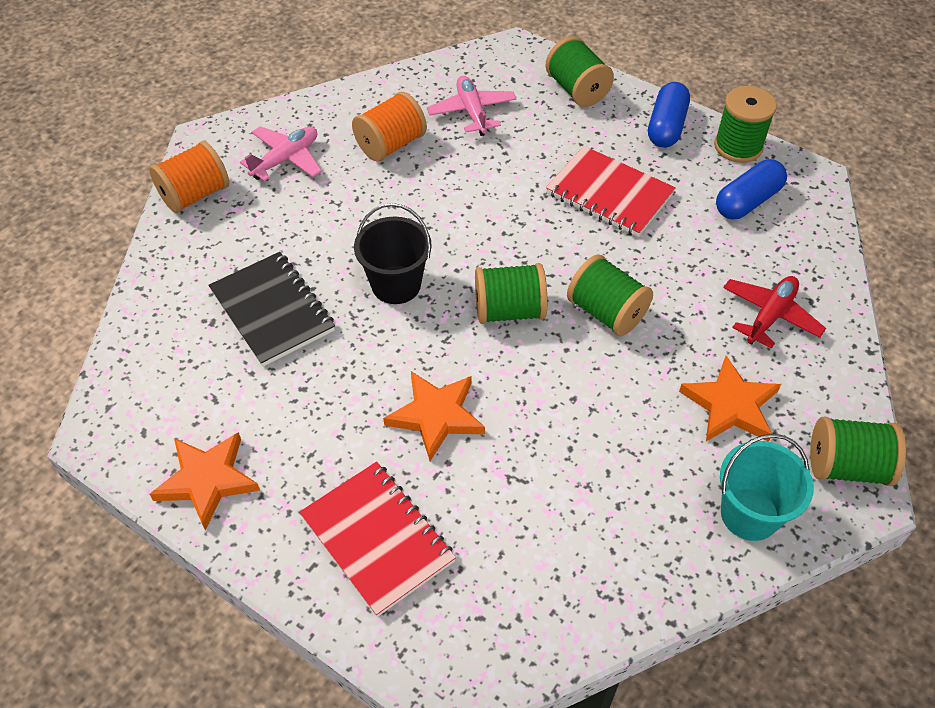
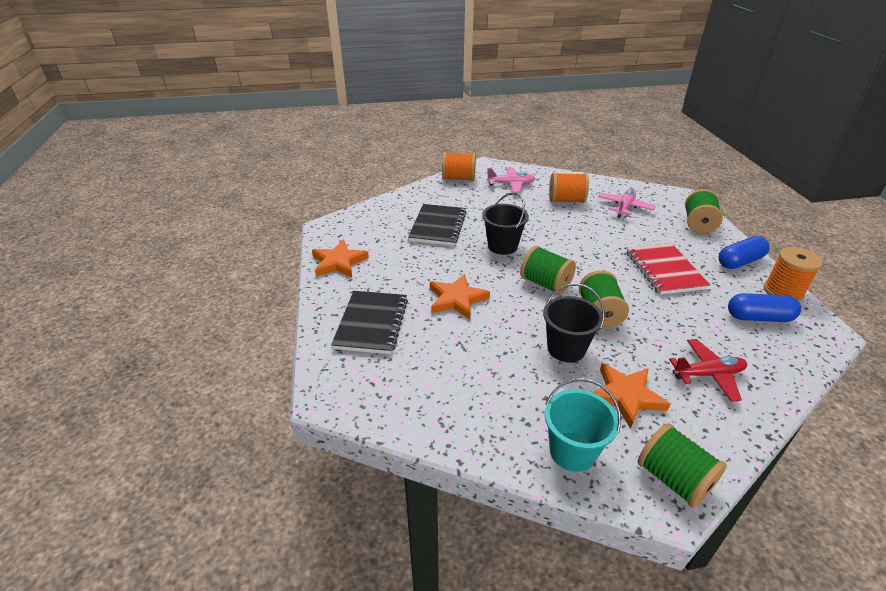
camera: 45 degrees right, 15 degrees down
(377, 539) = (371, 323): red notebook -> black notebook
(623, 390) = (566, 348): none -> black bucket
(738, 146) = (783, 292): green spool -> orange spool

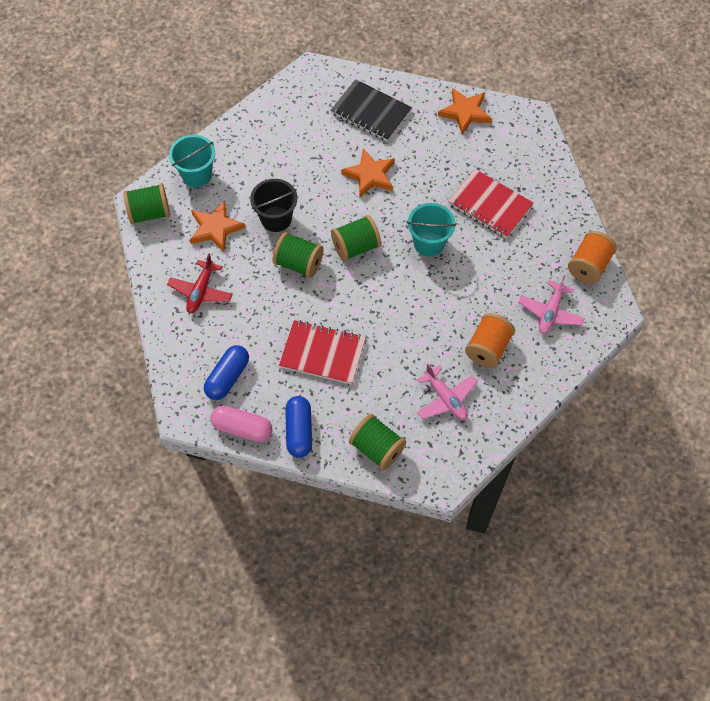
camera: 115 degrees right, 25 degrees up
(438, 226) = (490, 205): black notebook -> red notebook
(502, 246) = (429, 243): black bucket -> turquoise bucket
(783, 292) = (242, 428): orange spool -> pink capsule

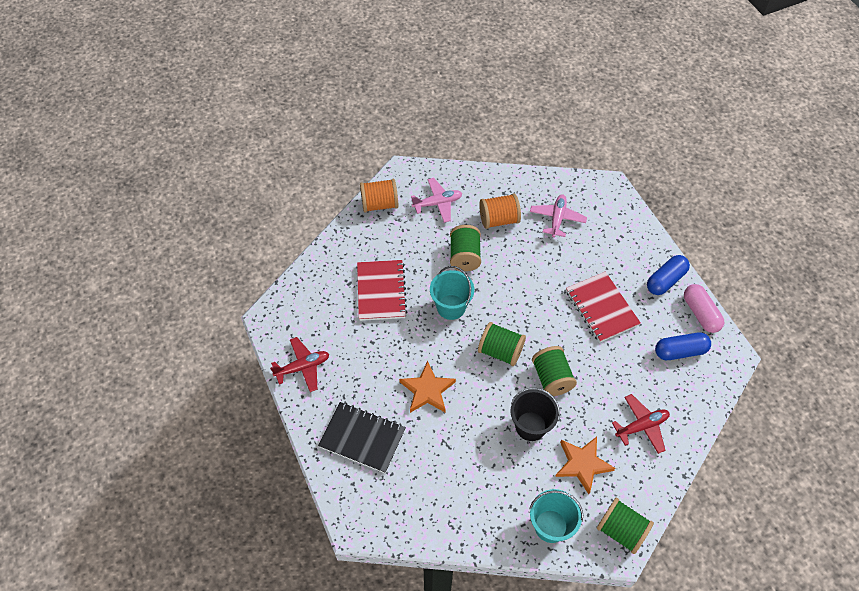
camera: 130 degrees left, 5 degrees down
(371, 112) = (362, 438): black notebook -> black notebook turned 60 degrees counterclockwise
(377, 448) = (628, 231): green spool -> green spool (464, 256)
(465, 112) = (303, 367): orange star -> red plane

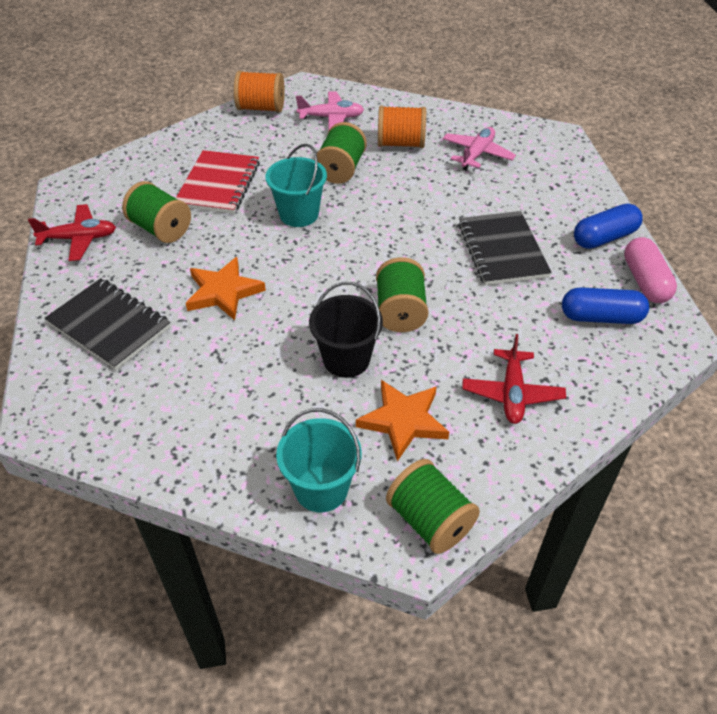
camera: 15 degrees right, 10 degrees down
(500, 351) = (342, 270): green spool -> green spool (160, 229)
(601, 308) = (502, 250): red notebook -> black notebook
(641, 426) = (512, 393): red plane -> red plane turned 105 degrees clockwise

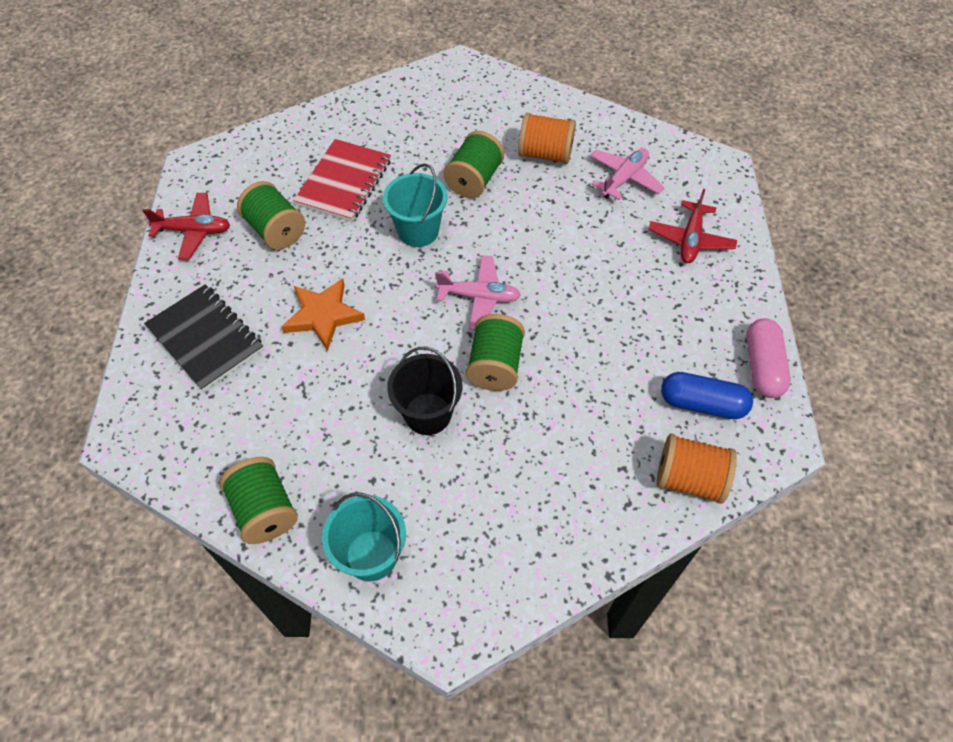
camera: 10 degrees right, 10 degrees up
(261, 108) = (407, 89): orange spool -> orange spool (689, 479)
(331, 118) = (479, 111): pink plane -> pink plane (479, 297)
(403, 421) = (468, 494): orange star -> none
(430, 521) = (467, 608): green spool -> green spool (265, 510)
(502, 250) = (619, 306): black notebook -> none
(512, 393) = (584, 480): red plane -> red plane (690, 239)
(604, 237) = (734, 305): blue capsule -> none

